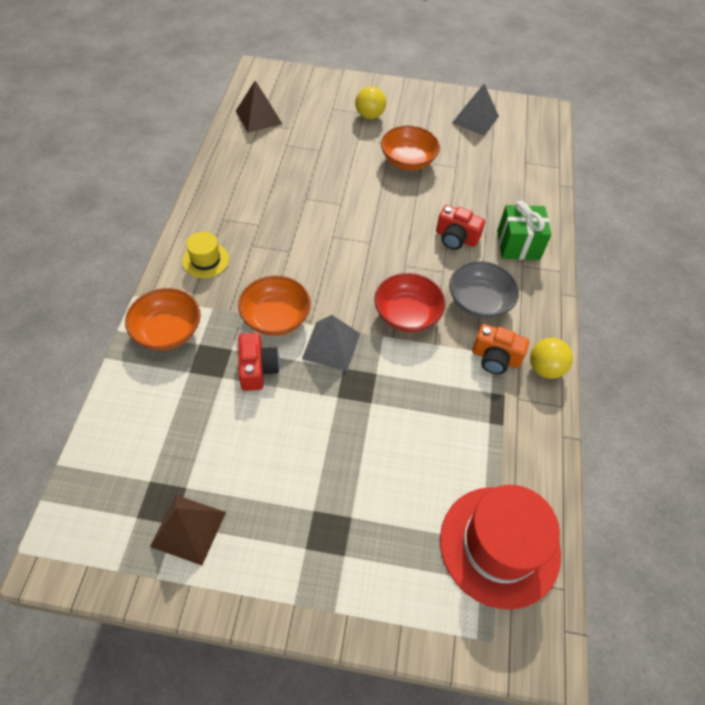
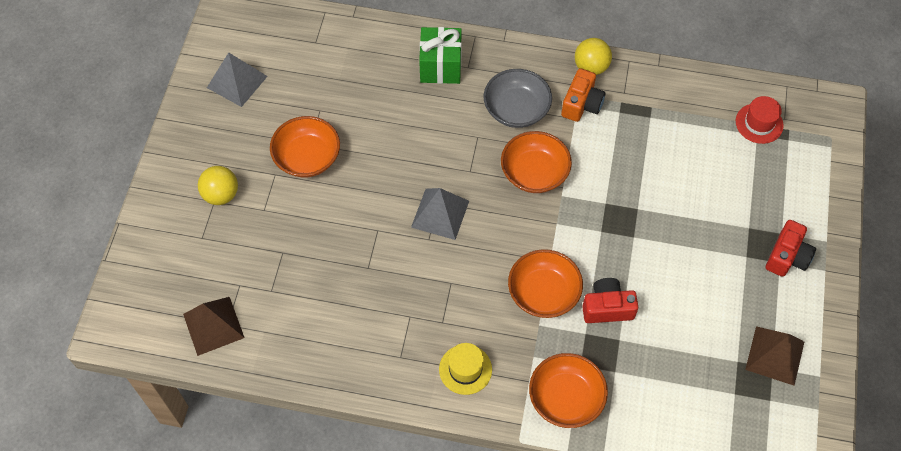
camera: 85 degrees left, 5 degrees up
(331, 346) = (576, 241): grey pyramid -> grey pyramid (440, 214)
(407, 314) = (534, 173): red bowl -> orange bowl
(456, 238) = (431, 121): red camera -> red camera (787, 256)
(499, 545) = (759, 123): red hat -> red hat, size x0.49

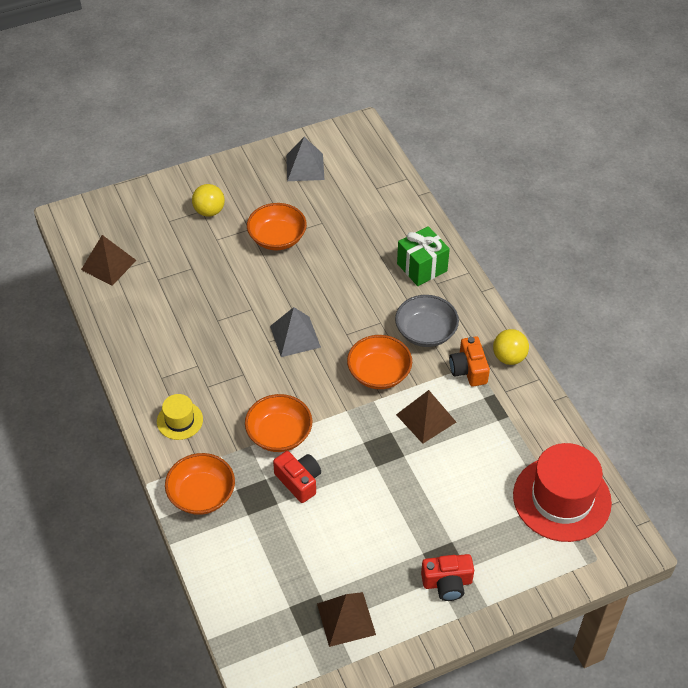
camera: 55 degrees right, 10 degrees down
(581, 104) = (468, 370): orange camera -> orange camera turned 90 degrees clockwise
(609, 168) = (426, 418): none -> brown pyramid
(759, 123) = (561, 499): red hat -> red hat, size x2.02

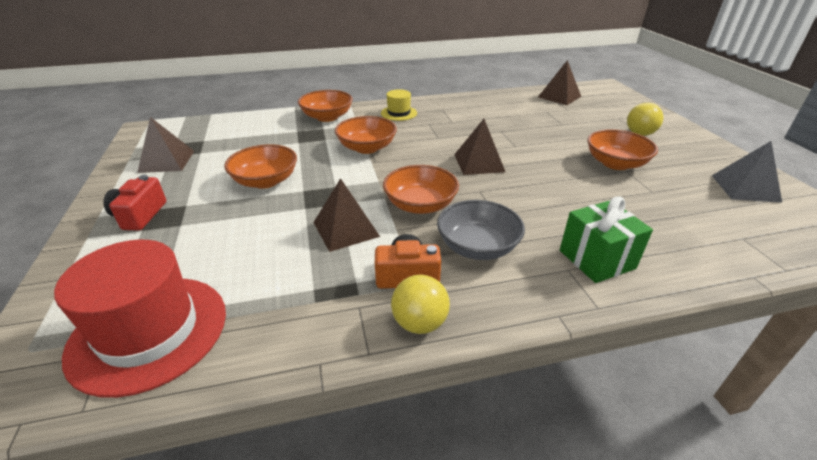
camera: 100 degrees right, 15 degrees down
(295, 336) = (479, 163): grey pyramid -> brown pyramid
(299, 481) = (313, 152): red camera -> none
(366, 504) = (265, 181): none -> orange bowl

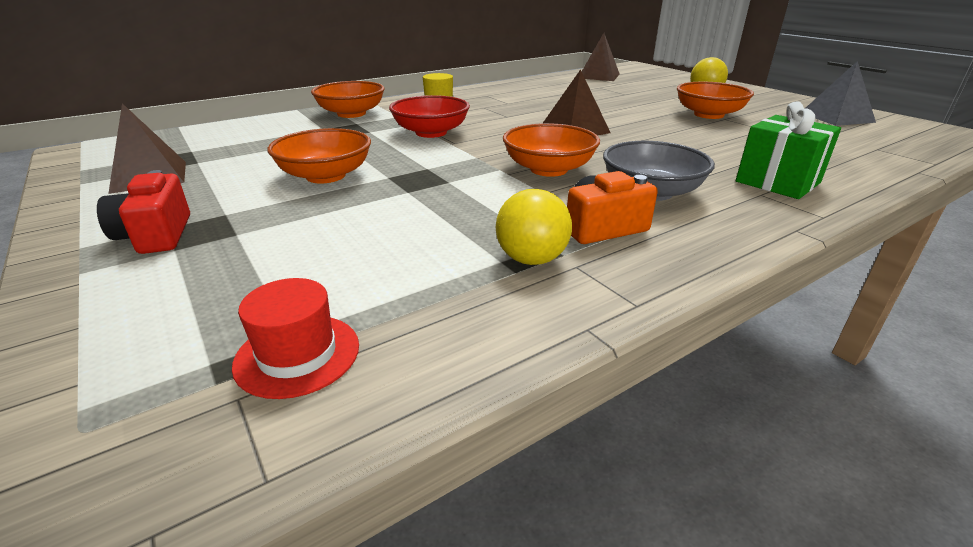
camera: 20 degrees left, 5 degrees down
(149, 332) = (297, 354): red hat -> red hat, size x0.49
(346, 229) = (482, 201): brown pyramid -> none
(367, 148) = (431, 132): orange bowl -> red bowl
(419, 323) = (664, 265): yellow ball -> yellow ball (531, 259)

